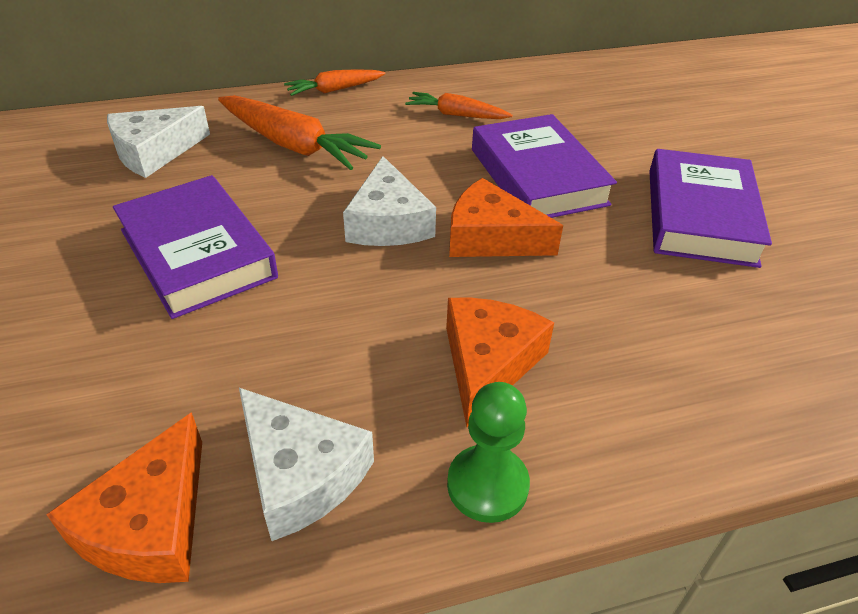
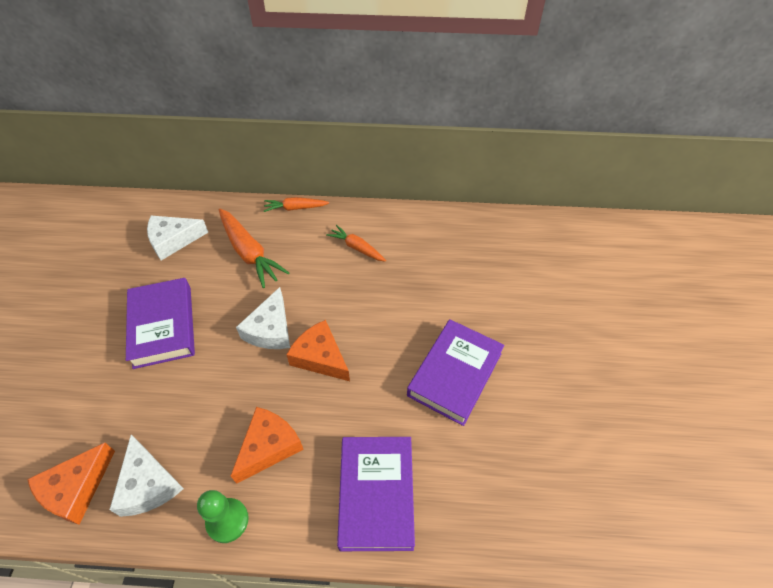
camera: 20 degrees right, 10 degrees up
(537, 176) = (375, 314): purple book -> purple book (376, 494)

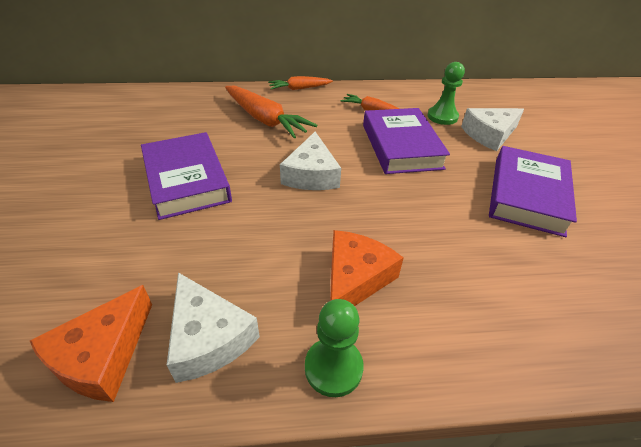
camera: 10 degrees left, 10 degrees down
(173, 240) = (180, 115): white cheese -> white cheese (489, 134)
(320, 357) = (377, 192): orange cheese -> none
(376, 494) = (511, 313): purple book -> purple book (401, 146)
(423, 262) = (442, 117): none -> green pawn

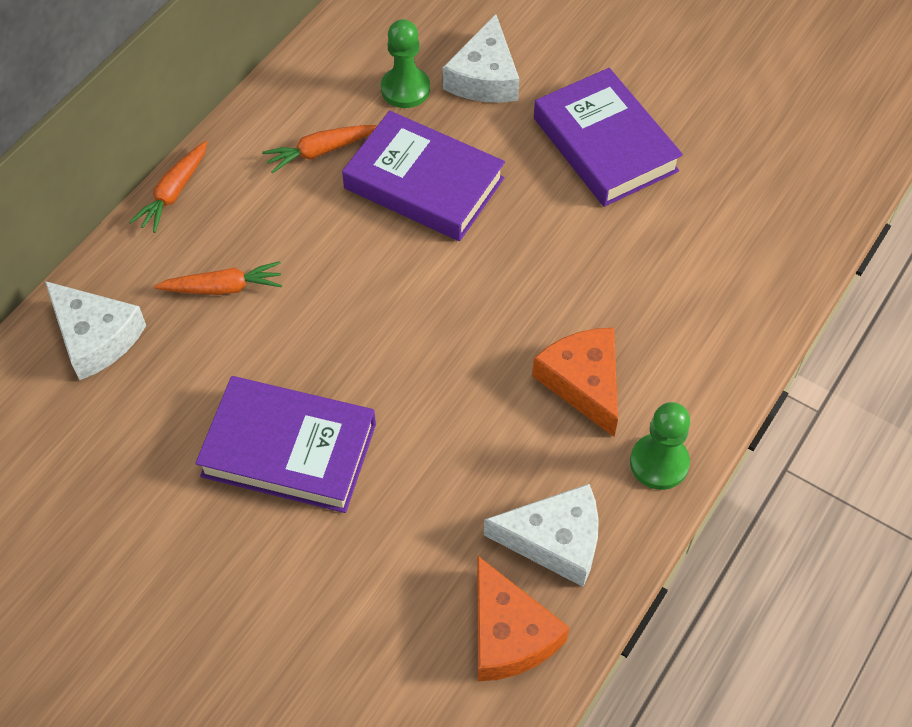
camera: 50 degrees left, 15 degrees up
(265, 120) = (223, 288): orange carrot -> orange carrot, size x0.59
(311, 174) = (395, 314): white cheese -> white cheese (95, 337)

